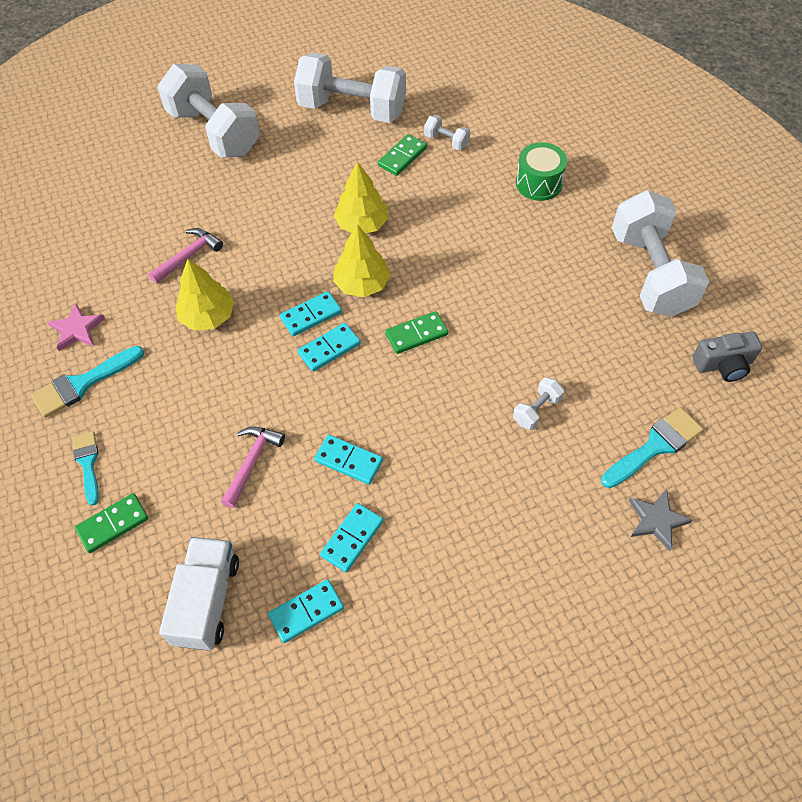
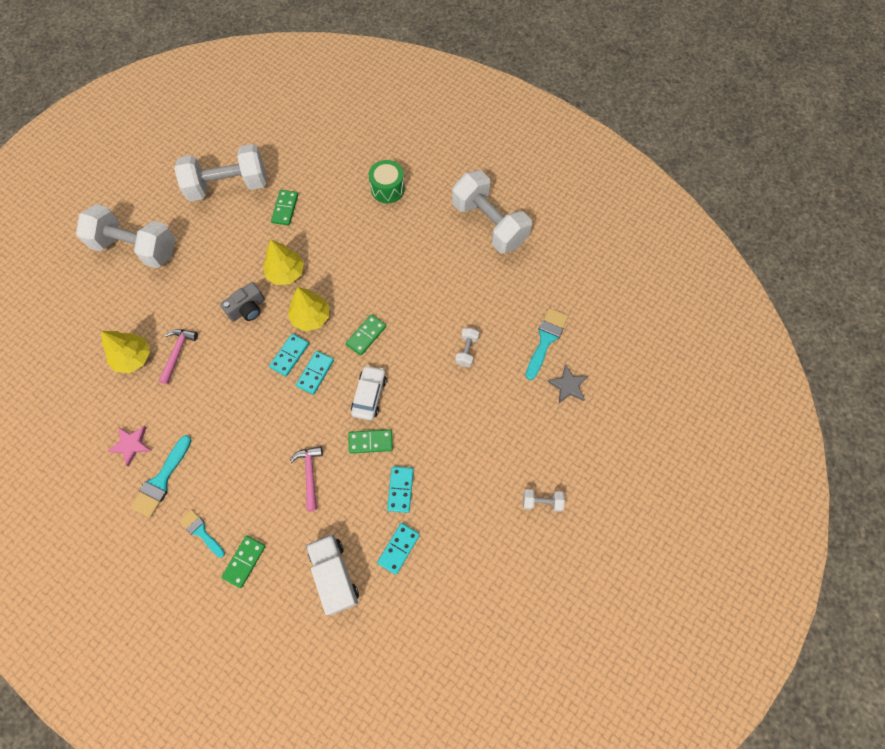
camera: 30 degrees left, 10 degrees up
(208, 316) = (219, 390): yellow tree -> yellow tree (133, 358)
(348, 461) = (370, 442): turquoise domino -> green domino
(379, 405) = (369, 395): none -> white car
(446, 141) = (309, 183): white dumbbell -> white dumbbell (542, 502)
(723, 365) = (560, 267): grey camera -> grey camera (247, 309)

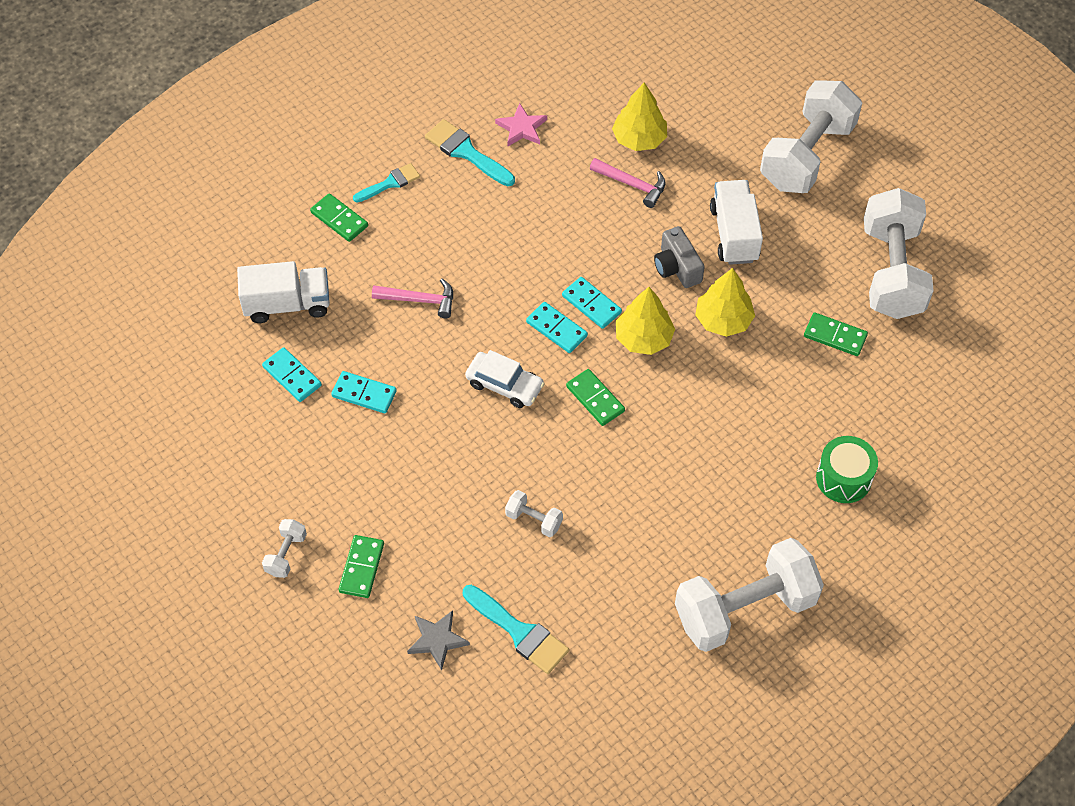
camera: 105 degrees right, 10 degrees down
(212, 279) = (734, 234): none -> white truck
(370, 442) = (439, 373): green domino -> green domino (361, 568)

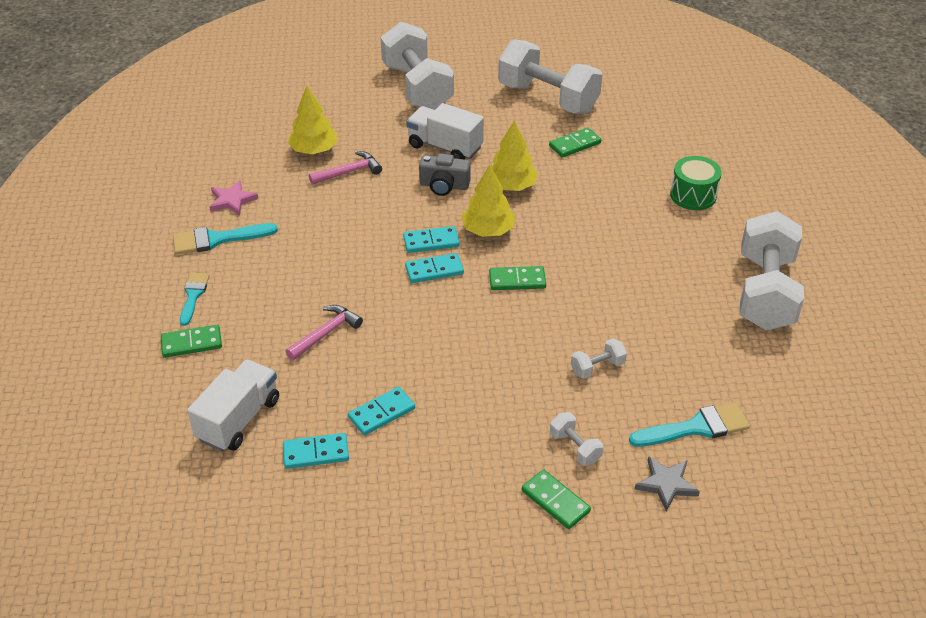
camera: 55 degrees left, 15 degrees down
(286, 554) = (498, 550): white dumbbell -> white dumbbell (575, 447)
(504, 385) = (456, 323): white car -> none

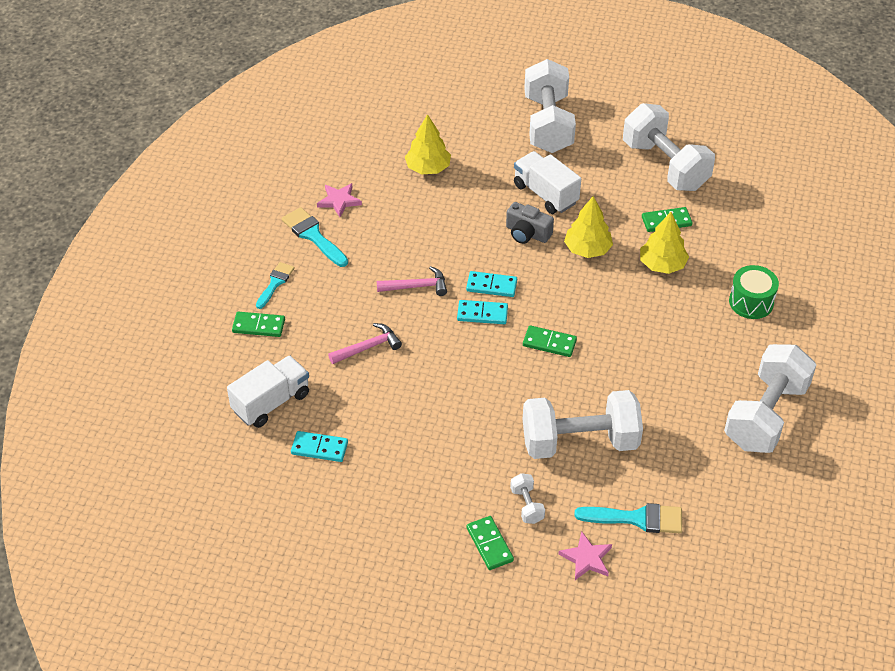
camera: 20 degrees right, 5 degrees up
(217, 239) = (313, 235): turquoise brush -> turquoise brush turned 45 degrees clockwise
(349, 172) = (449, 198): pink hammer -> pink hammer (416, 286)
(382, 413) = (384, 430): turquoise domino -> none
(488, 230) = (546, 288): yellow tree -> yellow tree (662, 265)
(597, 367) = (579, 442): white dumbbell -> white dumbbell, size x2.42
(666, 484) = (586, 558): grey star -> pink star

